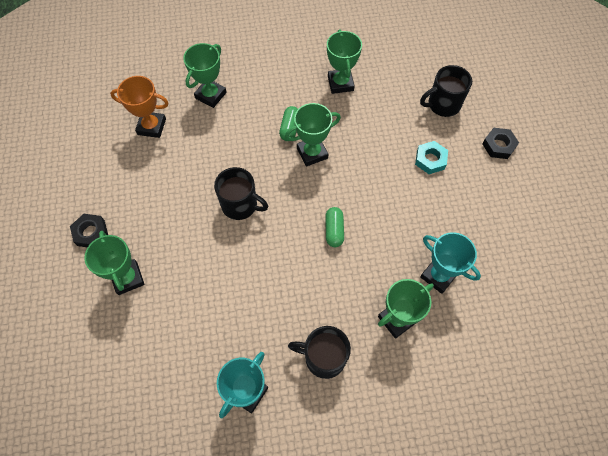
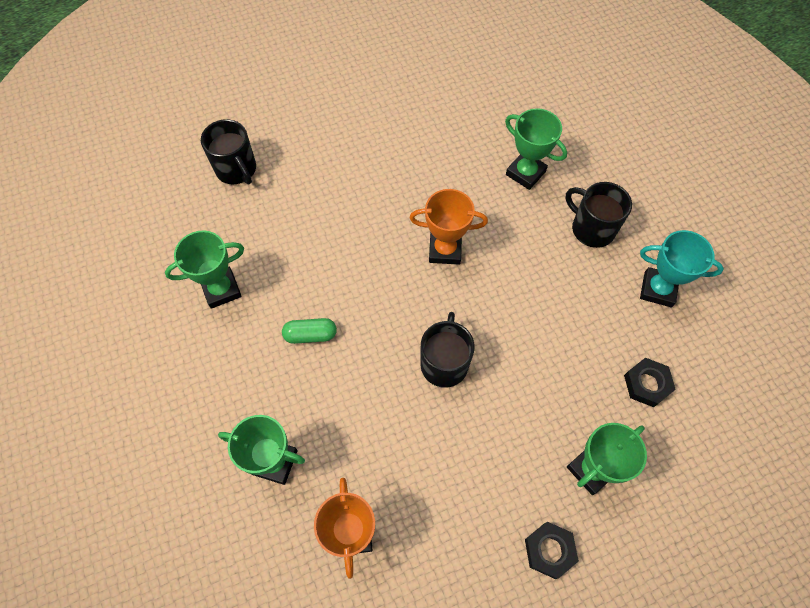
camera: 105 degrees left, 0 degrees up
(312, 153) = (343, 298): green trophy -> none
(324, 357) = (592, 228): black mug -> black mug turned 135 degrees clockwise
(334, 230) = (445, 250): green capsule -> orange trophy
(430, 160) = (321, 171): turquoise nut -> none
(438, 276) = (464, 145): turquoise trophy -> none
(498, 145) = (285, 110): black nut -> black nut (647, 384)

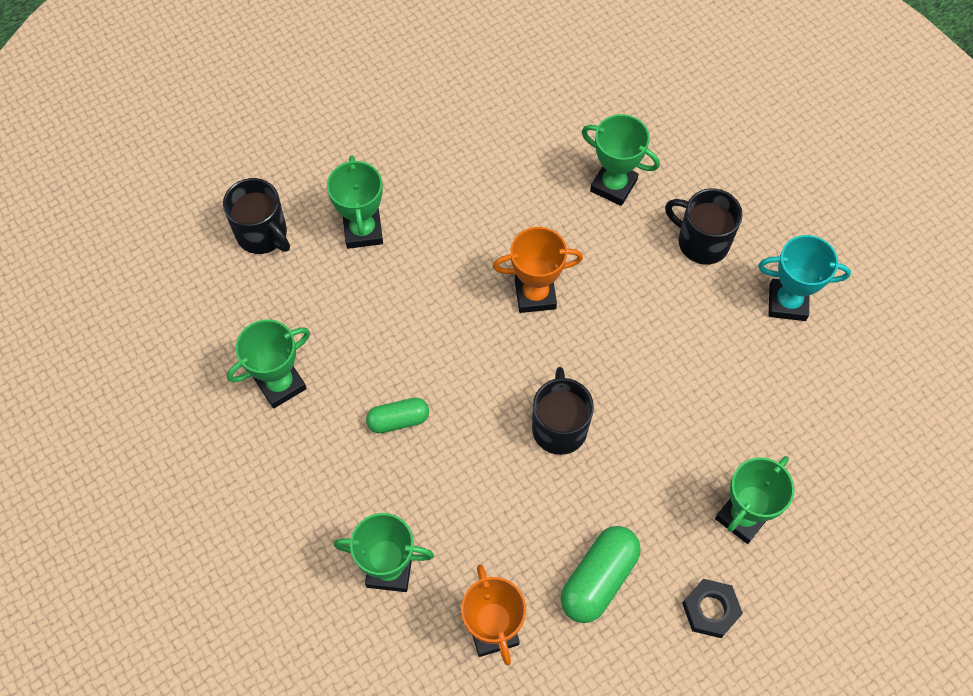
camera: 10 degrees left, 0 degrees up
(316, 179) = (363, 231): none -> green trophy
(454, 504) = (598, 579): none -> green capsule
(647, 384) = (789, 413): black nut -> none

